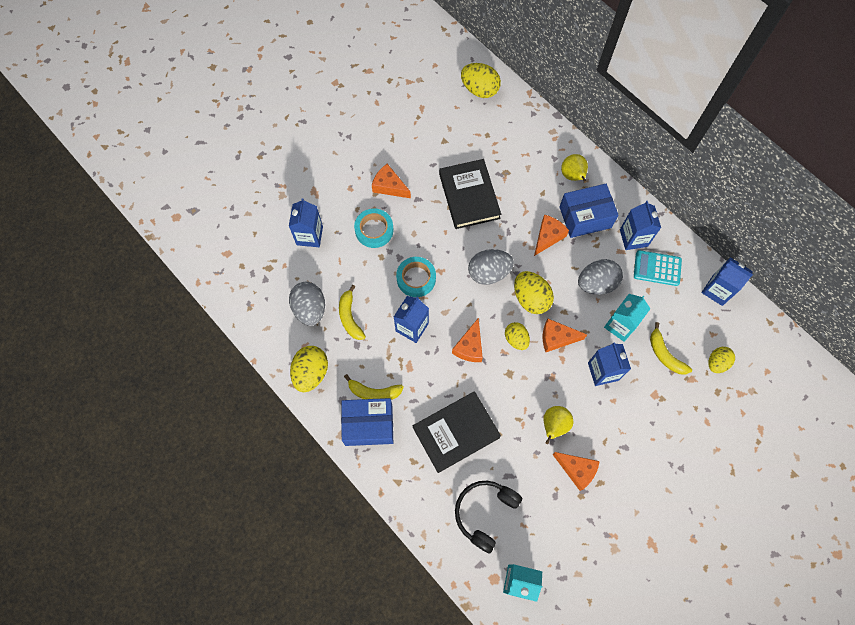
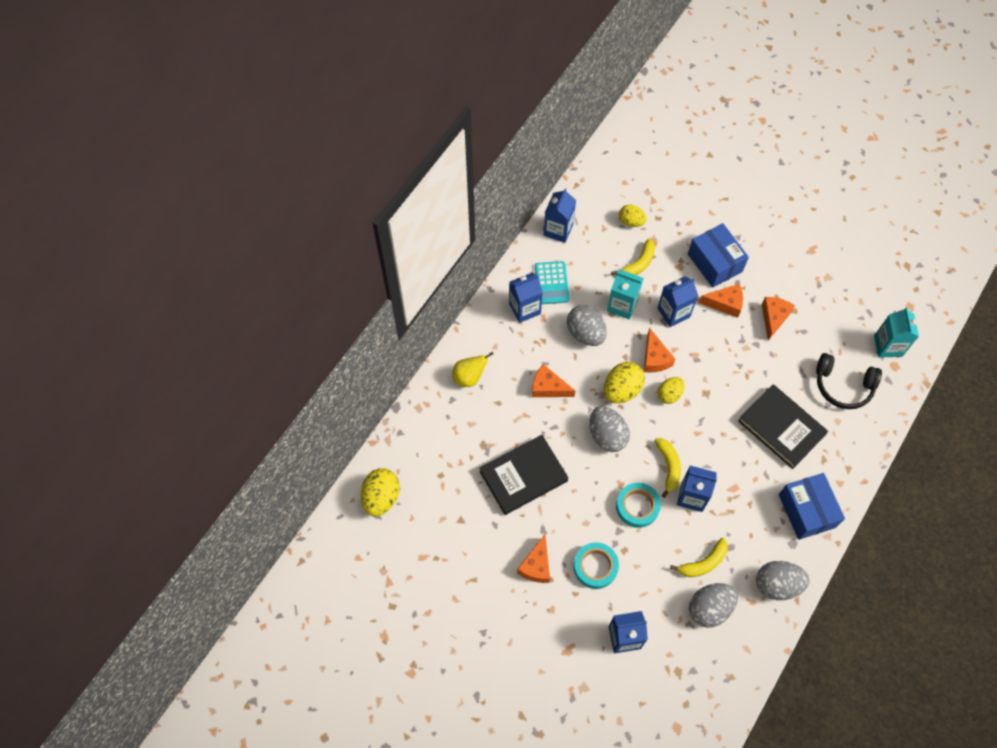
camera: 105 degrees left, 5 degrees down
(311, 373) = (777, 584): yellow egg -> grey egg
(374, 392) = (772, 515): yellow banana -> yellow banana (668, 467)
(469, 347) = (692, 435): orange cheese -> orange cheese (725, 304)
(554, 425) = (741, 344): yellow pear -> none
(585, 217) = (515, 356): blue box -> blue box (715, 262)

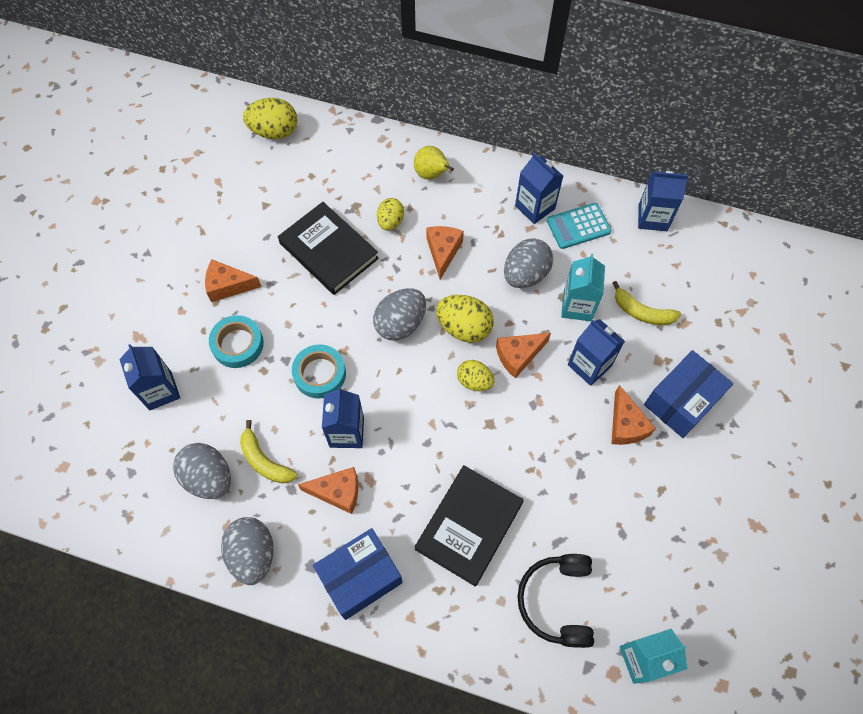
camera: 75 degrees right, 0 degrees up
(631, 222) = (699, 292): yellow egg -> yellow egg (390, 222)
(668, 467) = (378, 398): yellow banana -> none
(773, 318) = (628, 490): orange cheese -> orange cheese (337, 492)

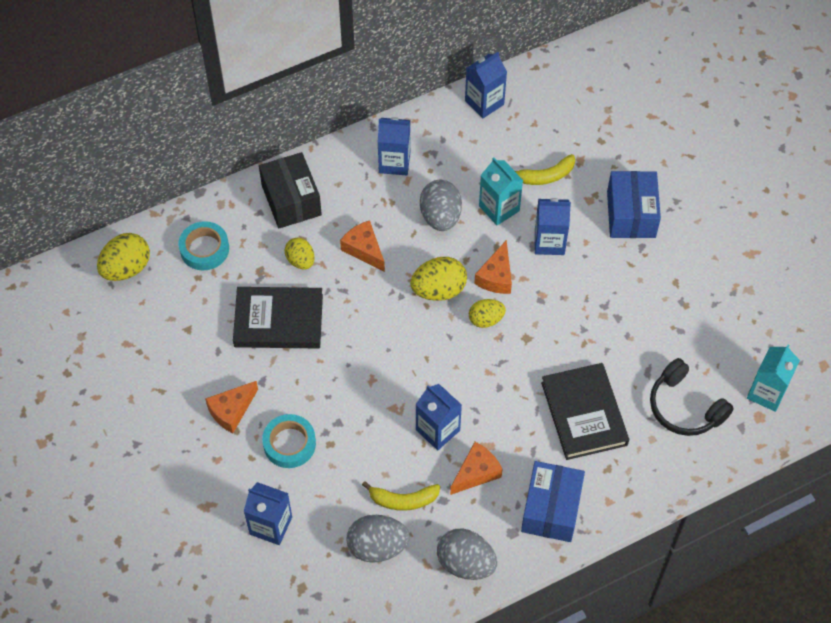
camera: 45 degrees left, 5 degrees down
(319, 374) = (373, 410): turquoise tape -> turquoise tape (204, 249)
(400, 324) = (391, 326): grey egg -> none
(432, 174) = (291, 200): yellow pear -> black box
(578, 226) = (440, 151): turquoise calculator -> none
(626, 425) = (612, 260): orange cheese -> none

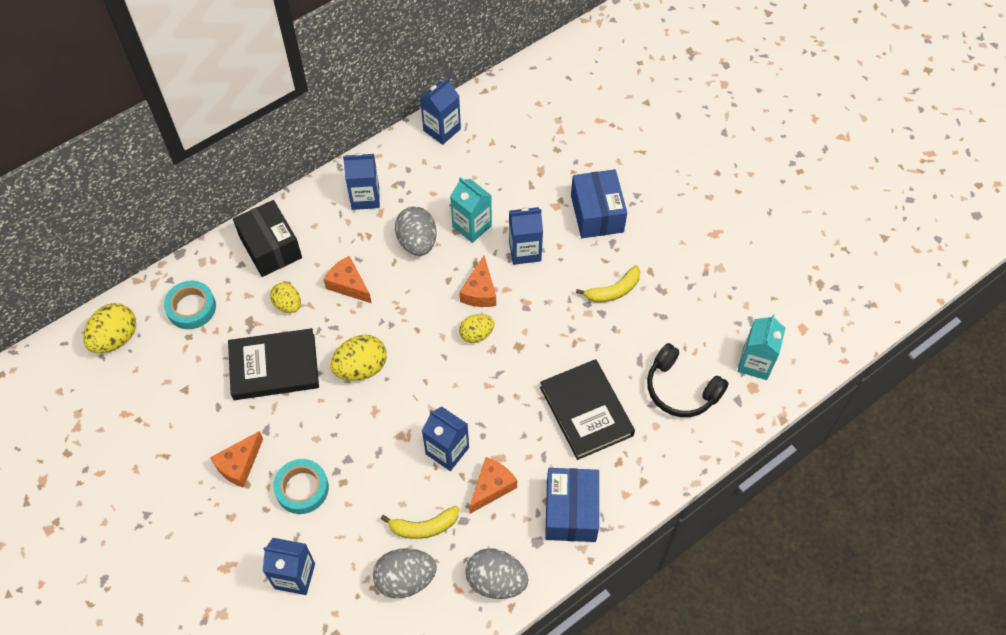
camera: 10 degrees left, 0 degrees up
(439, 290) = (426, 313): yellow egg -> yellow egg (361, 368)
(545, 176) = (511, 189): yellow banana -> yellow banana (613, 291)

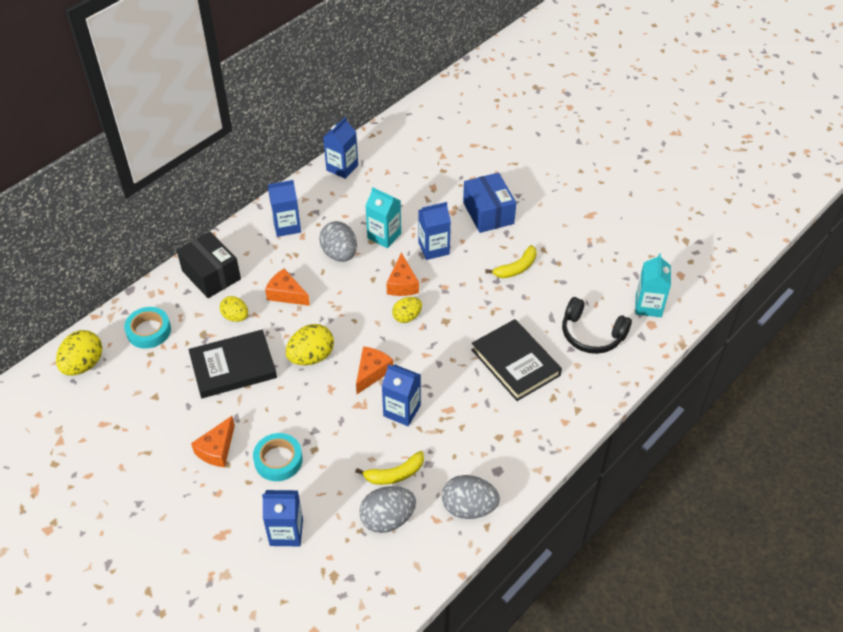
camera: 10 degrees left, 10 degrees down
(492, 487) = (447, 433): orange cheese -> orange cheese (372, 372)
(571, 511) = (521, 442): blue box -> none

